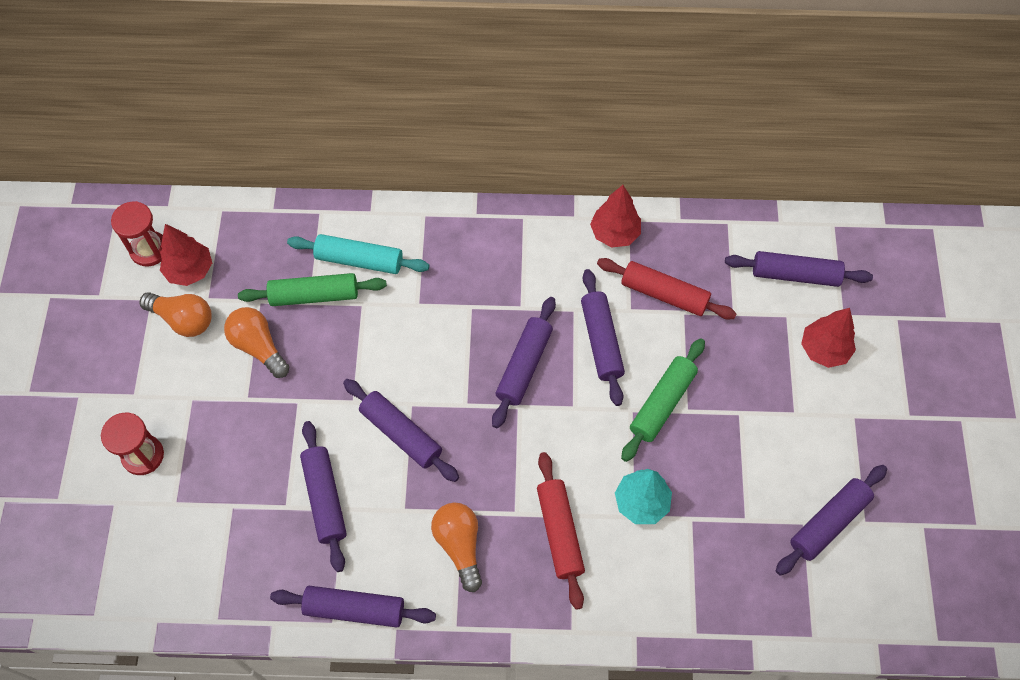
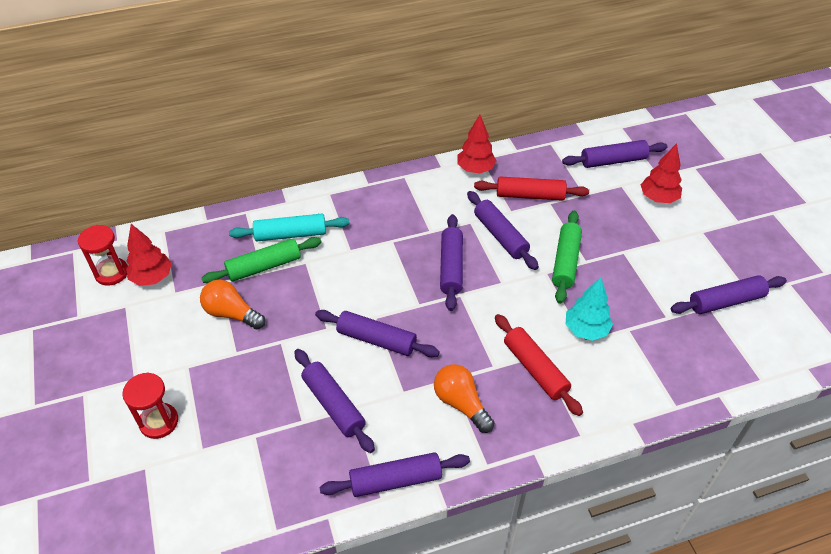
camera: 20 degrees left, 15 degrees down
(183, 319) = (159, 312): orange light bulb -> none
(828, 523) = (725, 301): purple rolling pin -> purple rolling pin turned 45 degrees clockwise

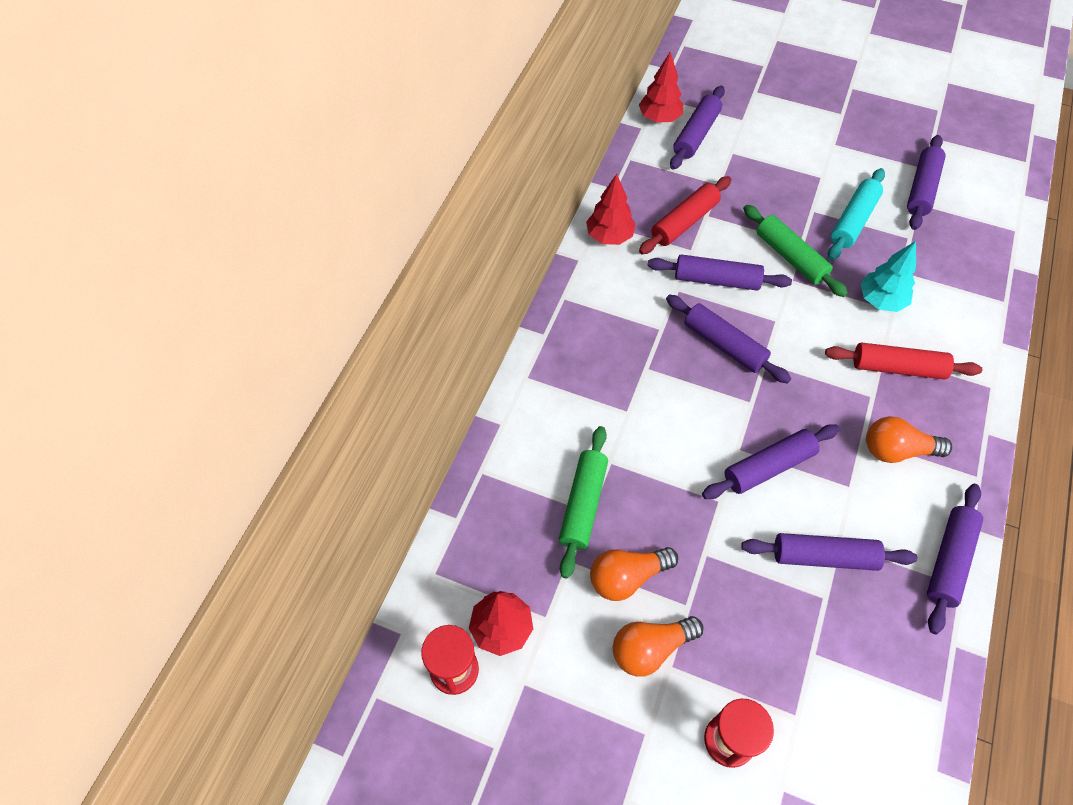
camera: 50 degrees left, 10 degrees up
(192, 350) = (650, 648): none -> orange light bulb
(291, 234) = (556, 450): turquoise rolling pin -> turquoise rolling pin (853, 221)
(658, 198) = (770, 141): red tree -> red tree (659, 118)

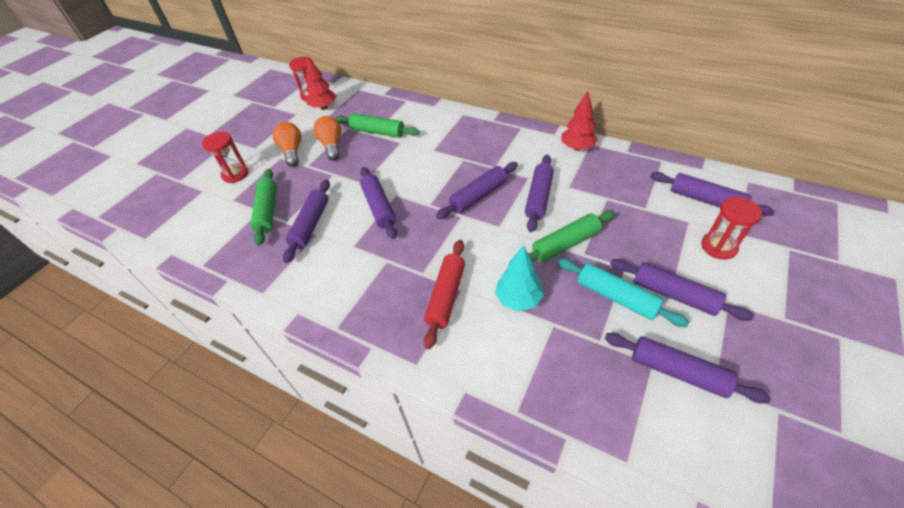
camera: 100 degrees right, 10 degrees down
(659, 118) = (718, 179): red tree -> none
(684, 222) = (597, 185): red rolling pin -> none
(765, 137) = (718, 247): none -> red hourglass
(810, 637) = (267, 211): none -> green rolling pin
(897, 450) = (373, 279): orange light bulb -> none
(949, 560) = (281, 291): purple rolling pin -> purple rolling pin (674, 295)

